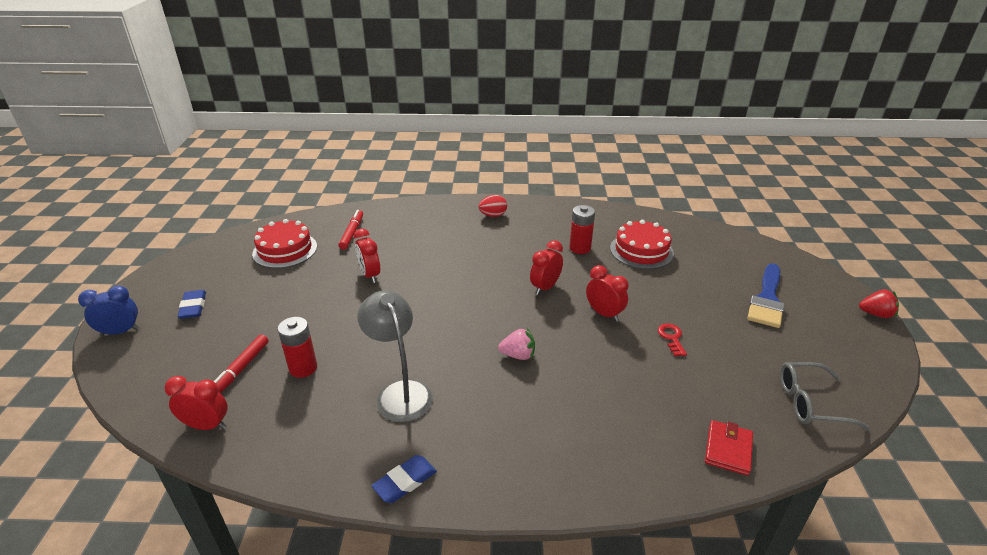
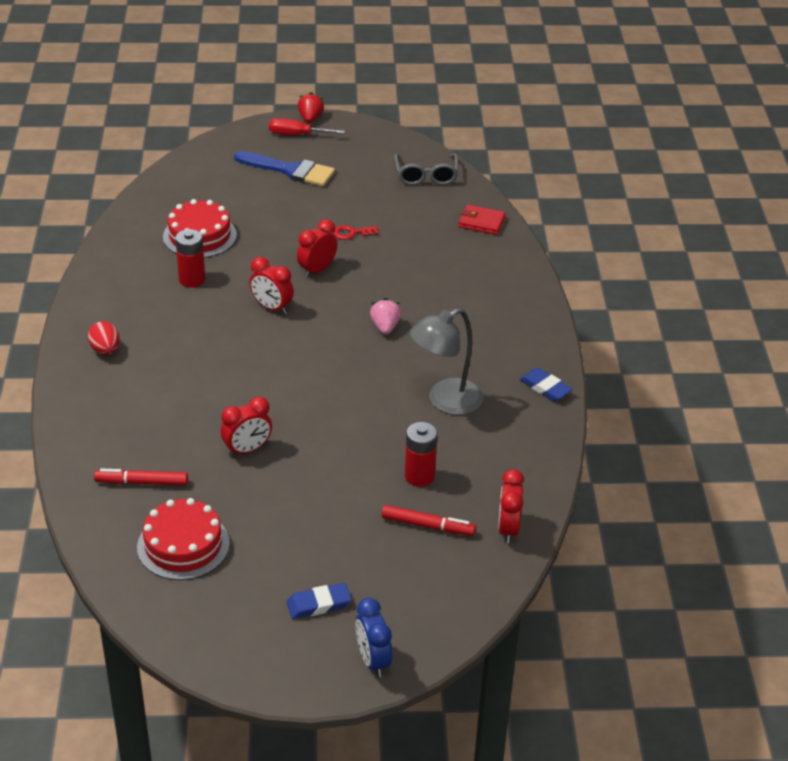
camera: 95 degrees left, 5 degrees up
(836, 305) = (297, 135): none -> red screwdriver

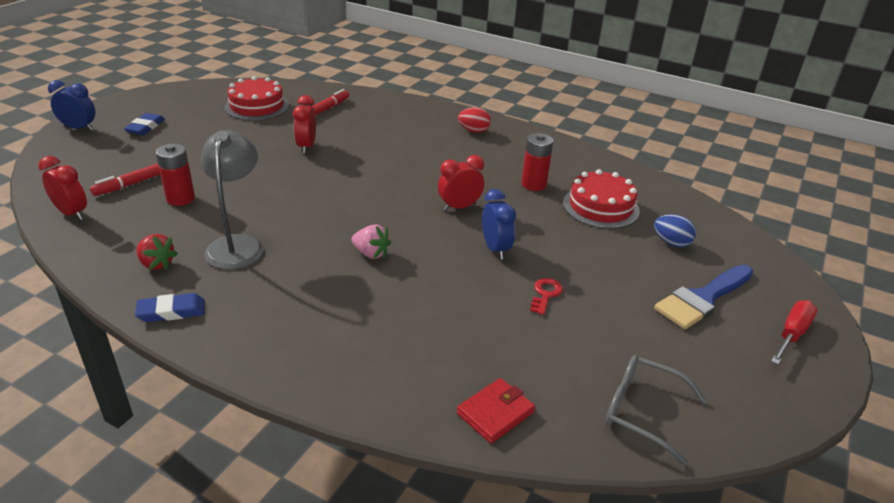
camera: 120 degrees right, 5 degrees down
(226, 193) = (671, 243): none -> blue egg
(310, 118) = (837, 362): red strawberry -> red strawberry (157, 264)
(317, 270) = (495, 249): red clock -> blue clock

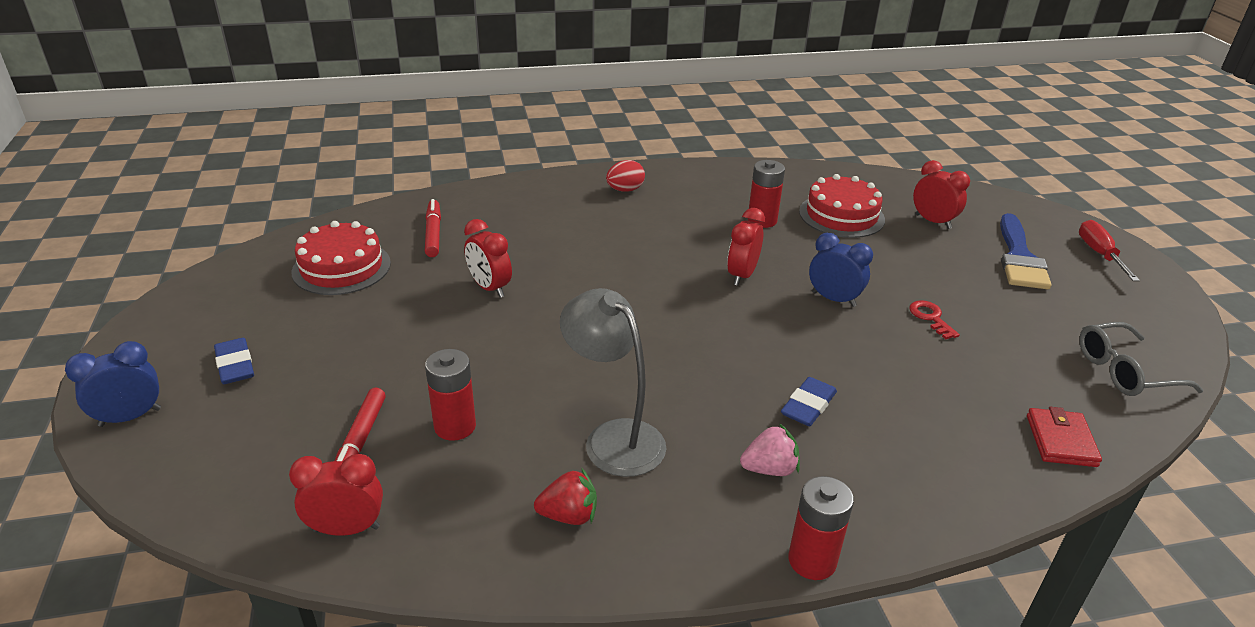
camera: 40 degrees left, 0 degrees up
(171, 311) = (679, 552): blue eraser -> blue eraser (808, 405)
(222, 360) = (812, 561): none -> red battery
(371, 253) = (749, 366): pink strawberry -> pink strawberry (769, 469)
(671, 243) = (933, 221): blue egg -> red clock

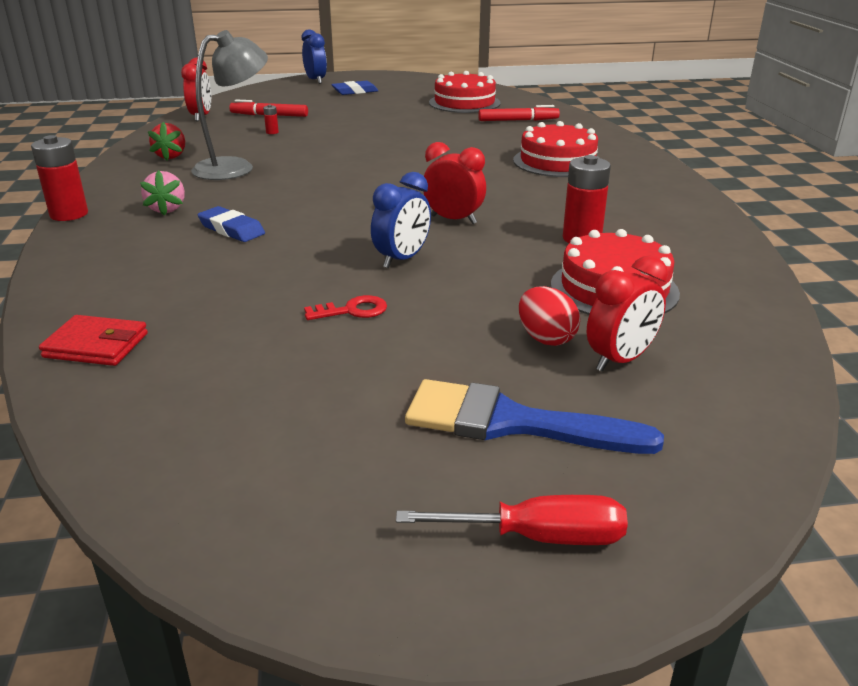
camera: 95 degrees right, 5 degrees down
(455, 426) = (272, 132): red battery -> red battery, size x0.45
(489, 288) = (435, 136): red clock -> none
(580, 219) = (557, 162): none -> red cake
(625, 190) = (630, 179): red egg -> red egg (546, 338)
(1125, 371) = (181, 439): grey glasses -> none

